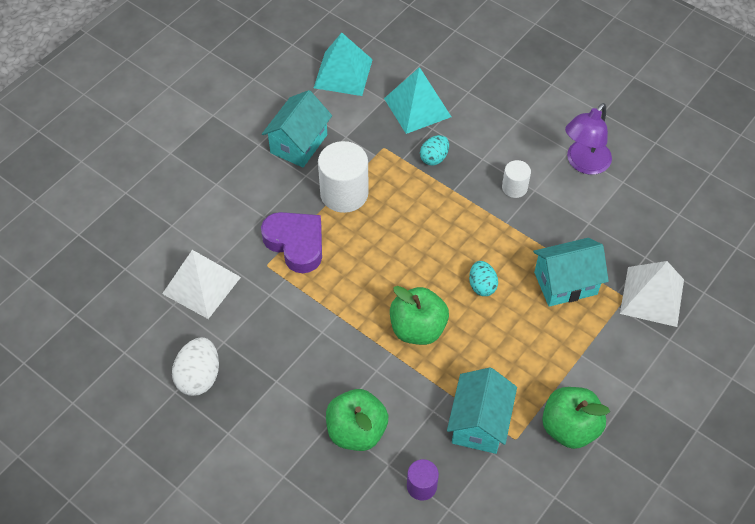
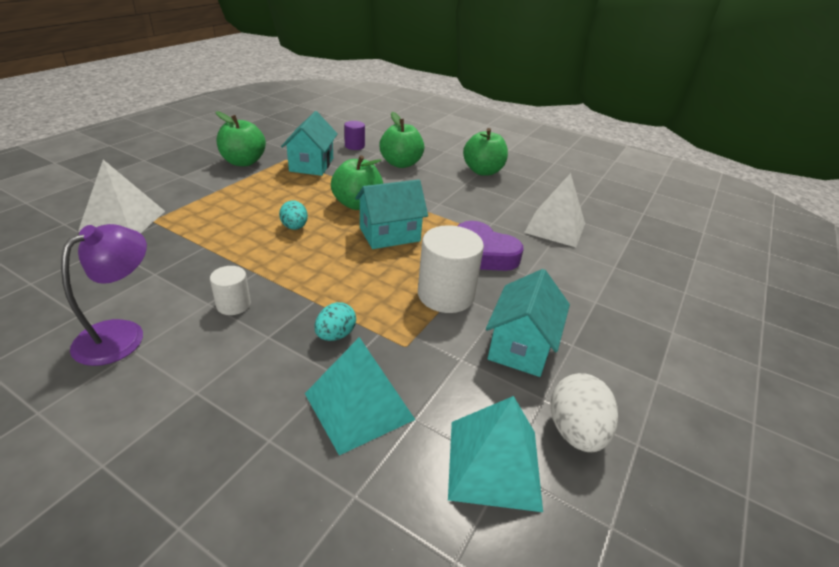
camera: 170 degrees right, 20 degrees down
(199, 377) = (524, 185): white egg -> white egg (575, 431)
(243, 412) = (483, 171): none -> green apple
(565, 283) = (208, 229): turquoise house -> turquoise house (389, 234)

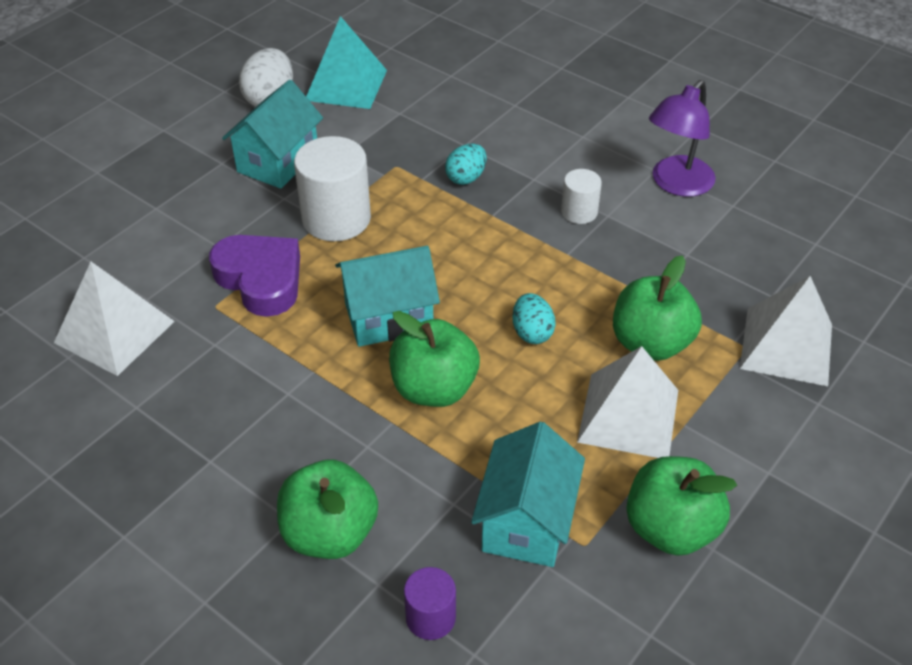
camera: 170 degrees left, 10 degrees up
(246, 194) = (628, 415): none -> white pyramid
(358, 406) = (445, 121): turquoise pyramid -> none
(483, 171) = (152, 506): green apple -> green apple (651, 343)

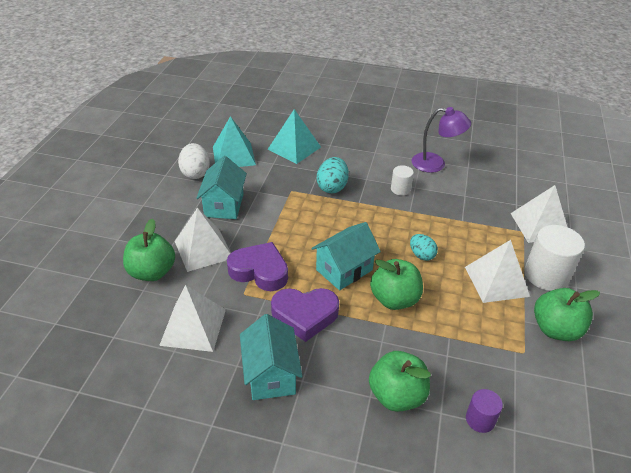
camera: 25 degrees left, 5 degrees down
(203, 222) = (203, 249): none -> white pyramid
(280, 368) = (305, 315): none -> purple heart
(336, 219) = (279, 227): white cylinder -> white cylinder (546, 275)
(451, 95) = (294, 148): none -> turquoise pyramid
(466, 178) = (332, 187): turquoise egg -> turquoise egg, size x1.52
(526, 521) = (489, 351): turquoise house -> turquoise house (271, 374)
(651, 343) = (480, 243): green apple -> green apple (152, 272)
(676, 184) = (435, 164): purple lamp -> purple lamp turned 90 degrees counterclockwise

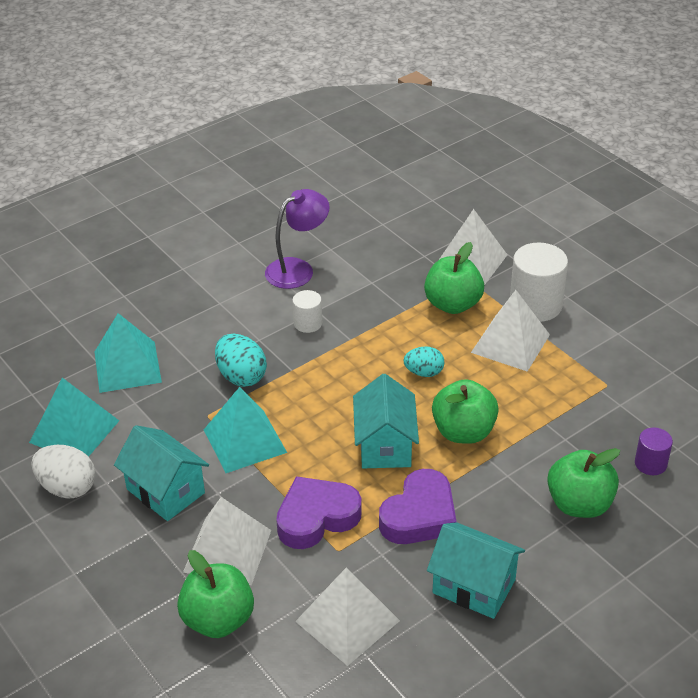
camera: 50 degrees left, 0 degrees up
(287, 213) = (245, 441): none -> turquoise pyramid
(555, 329) = (601, 346): green apple -> green apple (453, 304)

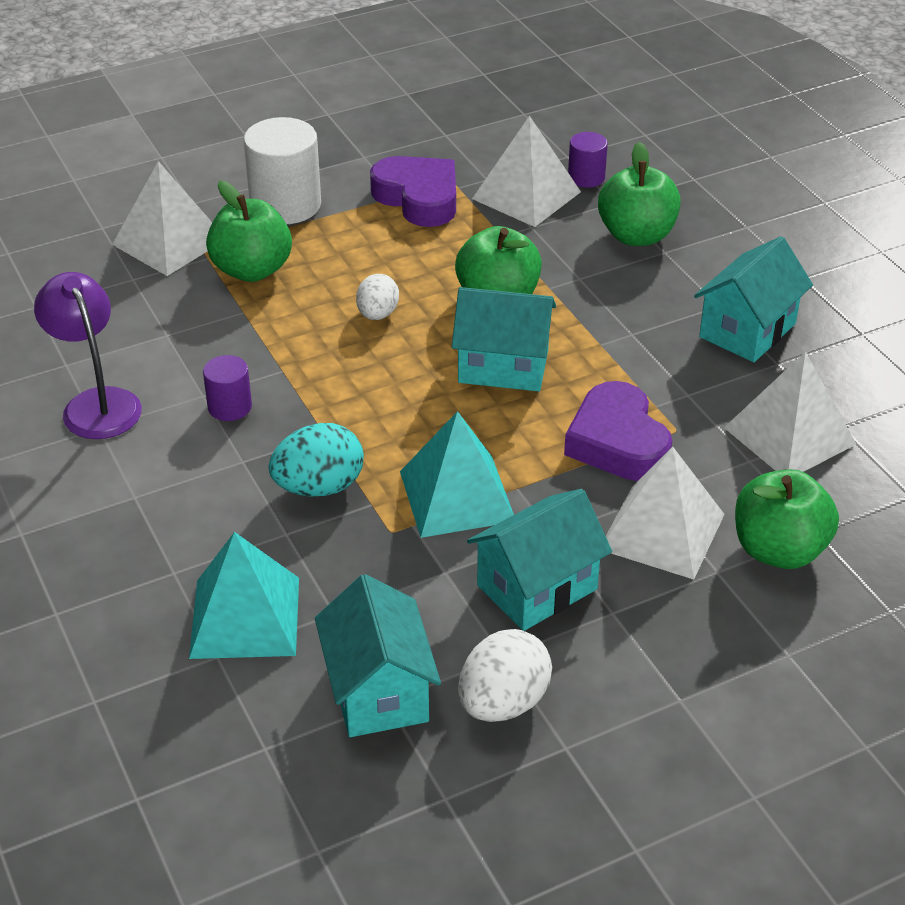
camera: 80 degrees left, 0 degrees up
(74, 431) = (378, 691): turquoise pyramid -> turquoise house
(308, 323) = (230, 407): white cylinder -> purple cylinder
(419, 515) = (630, 355): purple heart -> purple heart (418, 198)
(424, 372) = (377, 314): turquoise egg -> white egg
(510, 343) = (350, 236): white pyramid -> white pyramid (526, 195)

